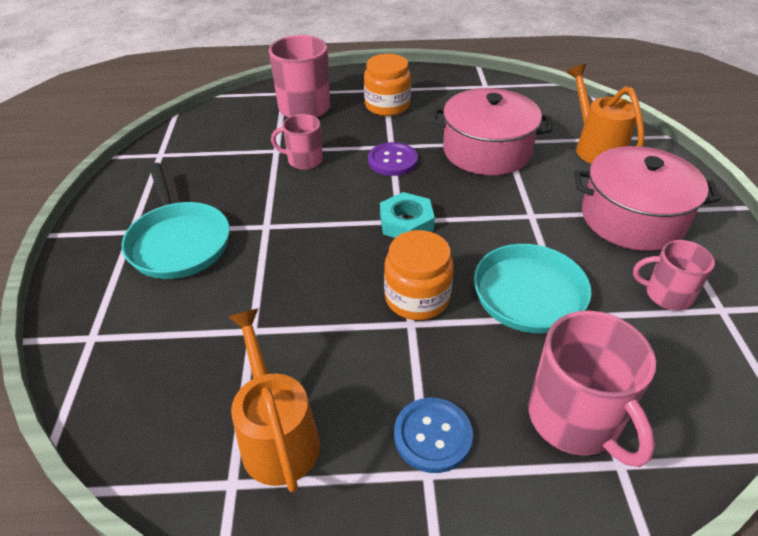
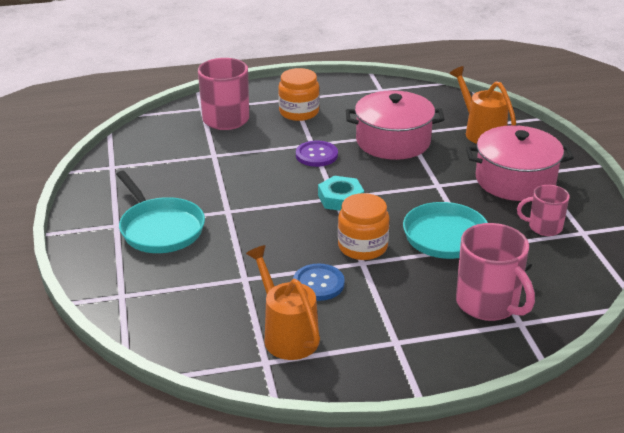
camera: 10 degrees left, 10 degrees down
(304, 160) = (241, 161): pink mug -> none
(432, 436) = (394, 323): blue button -> blue button (318, 284)

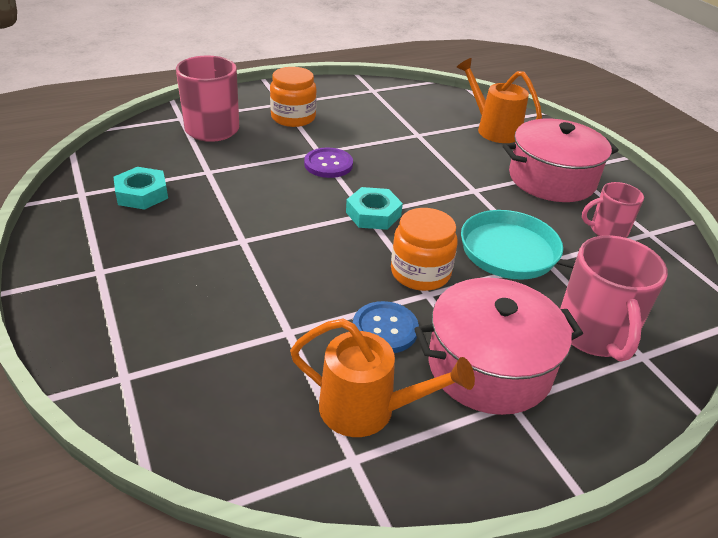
camera: 15 degrees left, 5 degrees up
(157, 170) = (142, 194): none -> turquoise nut
(160, 228) = (160, 271): turquoise pan -> none
(287, 334) = (368, 410): orange watering can -> orange watering can turned 150 degrees clockwise
(393, 141) = (407, 144): pink pot -> pink pot (489, 366)
(488, 304) = (595, 334): pink mug -> pink mug turned 45 degrees clockwise

